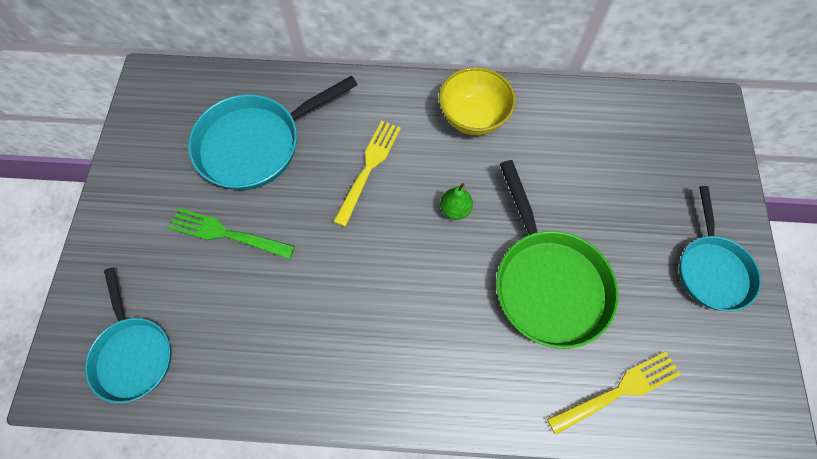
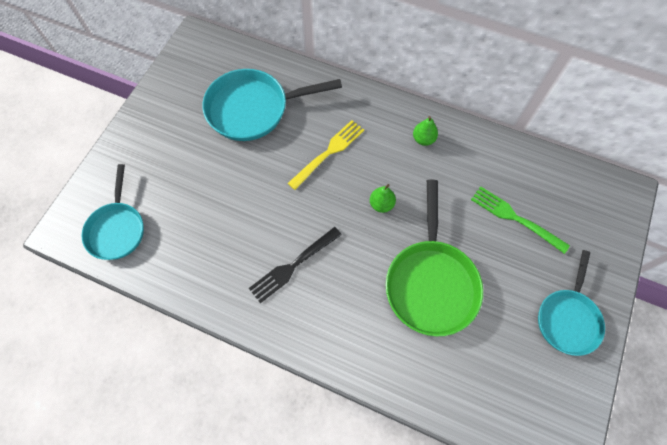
camera: 20 degrees right, 0 degrees up
(227, 234) = (209, 167): green fork -> green fork (515, 218)
(378, 320) = (293, 265): none -> black fork
(473, 117) = (423, 139): yellow bowl -> green pear
(618, 391) = (452, 381): yellow fork -> none

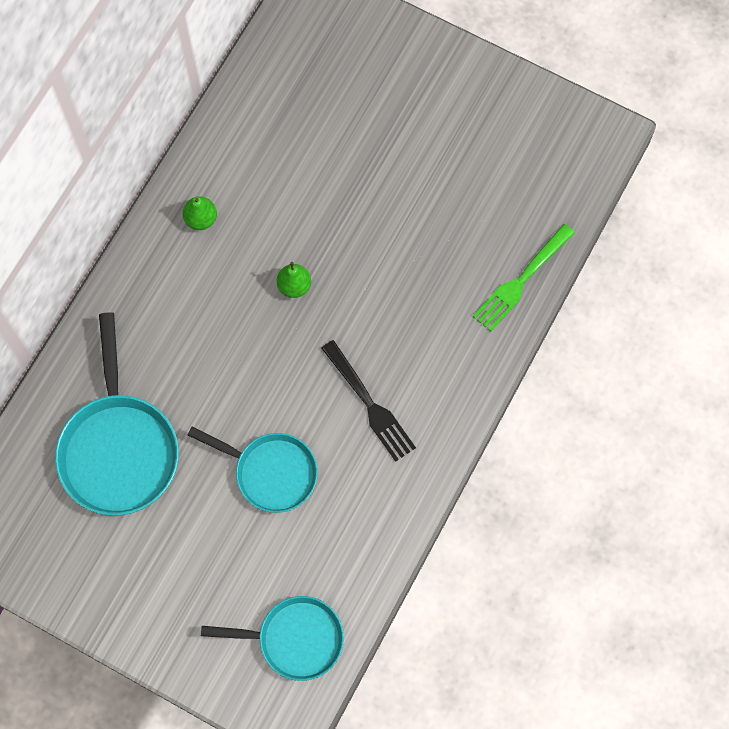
camera: 85 degrees left, 5 degrees up
(328, 153) = (207, 347): yellow fork -> none
(431, 282) = (406, 240): green pan -> none
(515, 218) = (330, 126): green fork -> green fork (521, 280)
(567, 318) = (462, 97): turquoise pan -> turquoise pan (271, 472)

